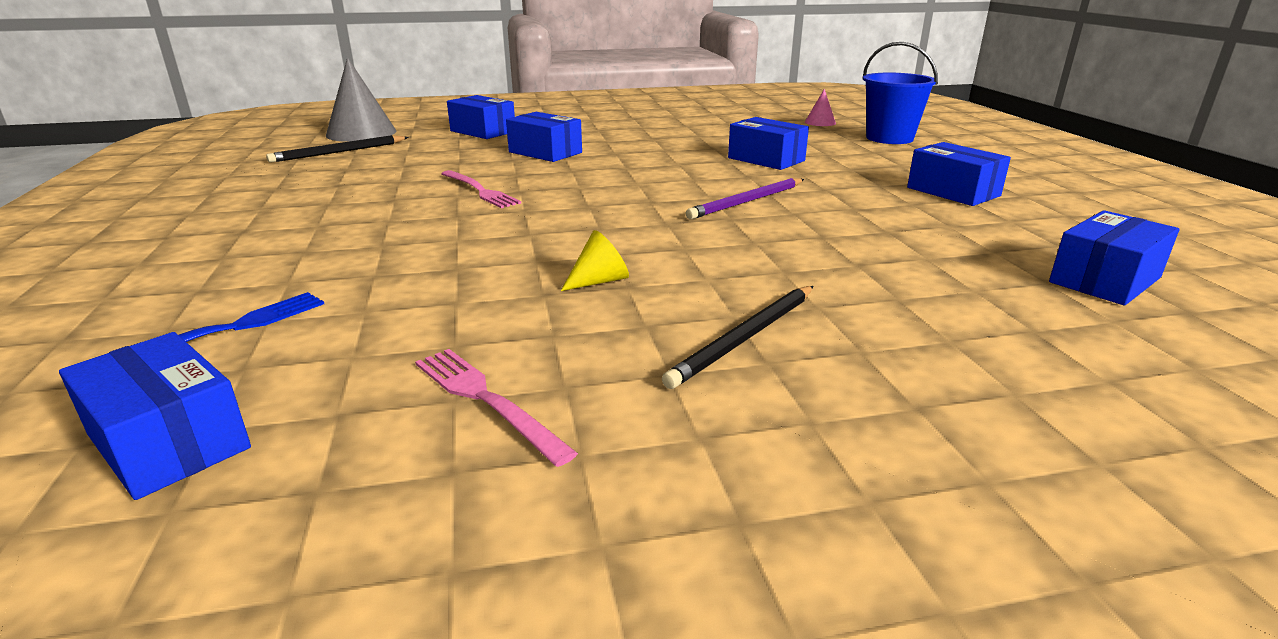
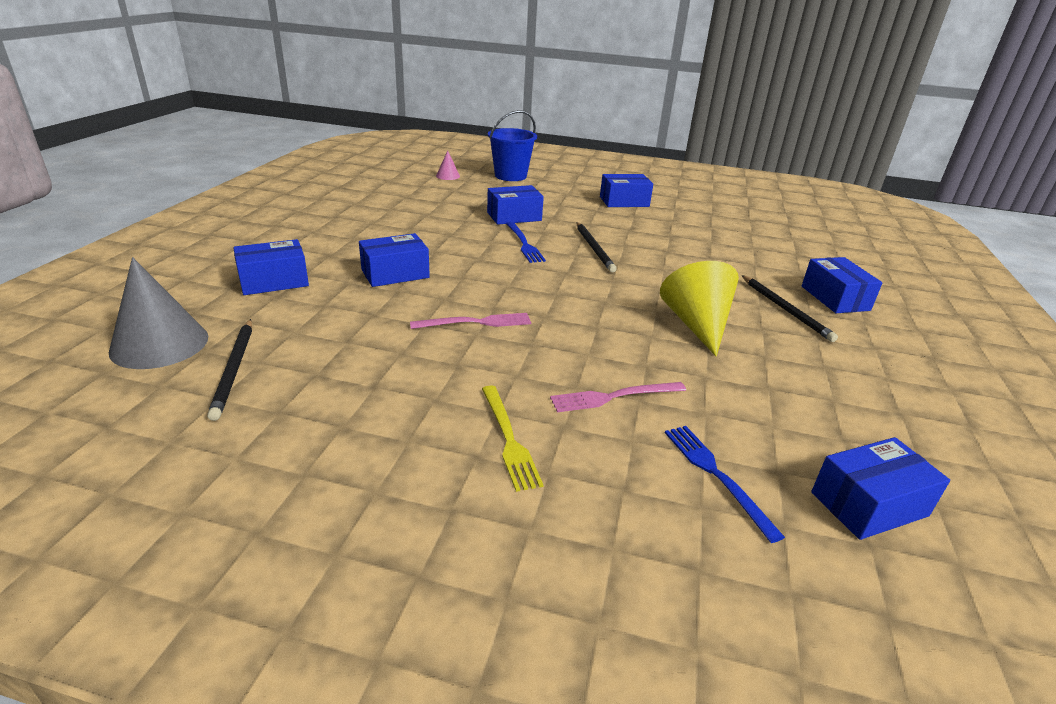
camera: 65 degrees left, 5 degrees up
(272, 235) = (508, 439): none -> yellow fork
(486, 400) = (835, 391): pink fork -> pink fork (614, 397)
(599, 281) = (697, 325): yellow cone -> yellow cone, size x2.06
(697, 175) = (524, 244): none -> blue fork
(747, 202) = (594, 248): purple pencil -> black pencil
(1105, 280) = (754, 223): blue box -> blue box (835, 298)

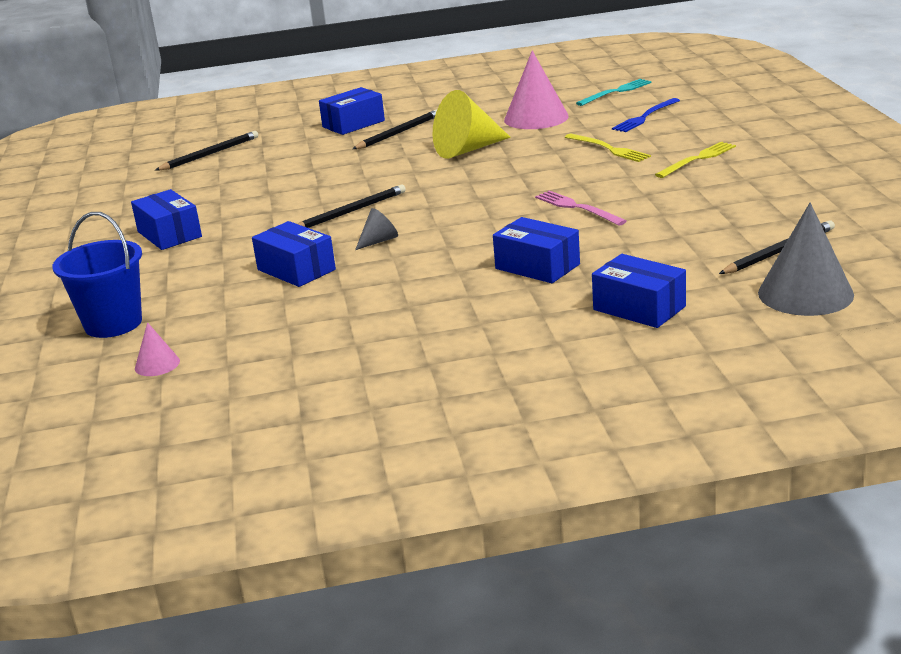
camera: 110 degrees left, 5 degrees down
(524, 244) = (379, 241): blue fork -> grey cone
(614, 397) = (608, 149): pink fork -> yellow fork
(779, 394) = (536, 118): none -> pink cone
(789, 236) = (210, 154): none -> black pencil
(869, 504) = (616, 92): blue box -> turquoise fork

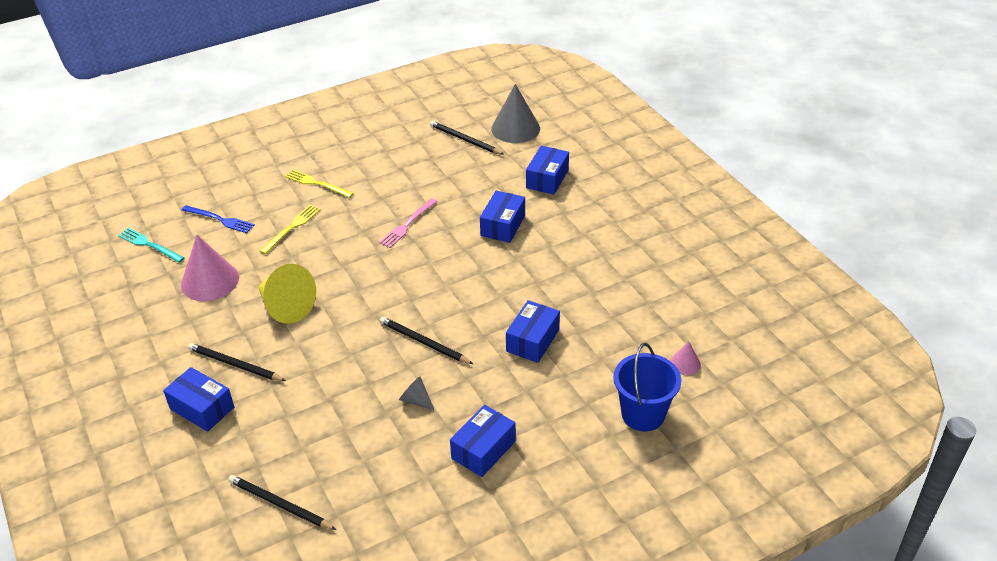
camera: 110 degrees left, 15 degrees up
(379, 241) = (476, 310): grey cone -> grey cone (416, 400)

